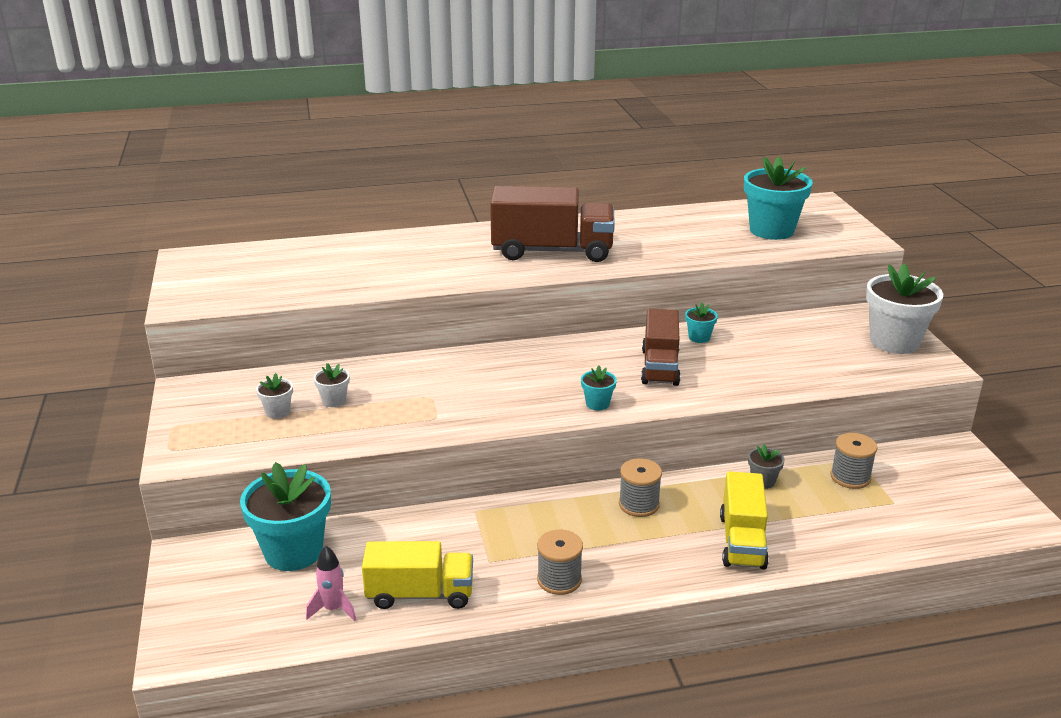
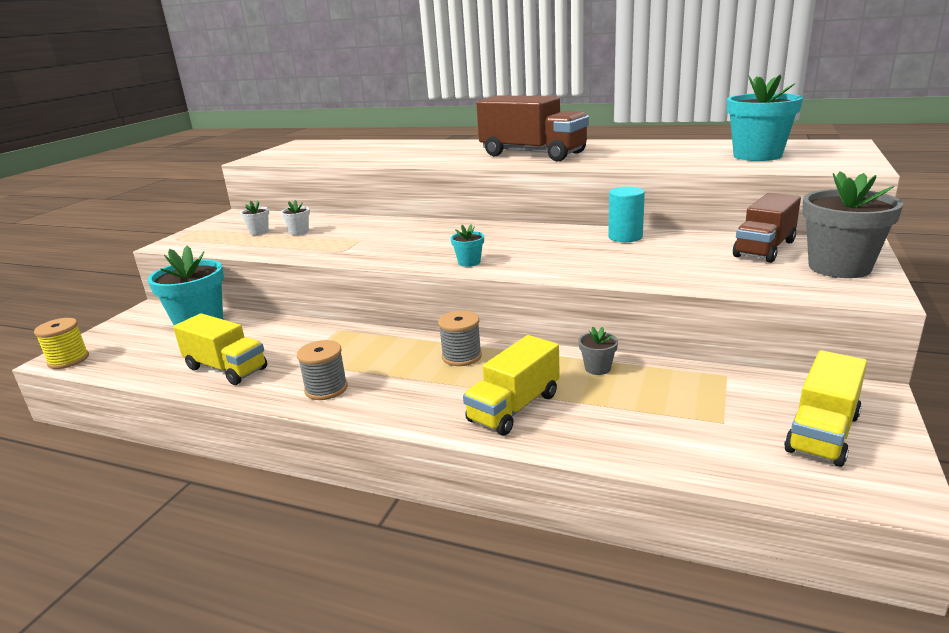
camera: 35 degrees right, 5 degrees down
(196, 651) = (68, 360): none -> yellow spool
(333, 609) = (166, 361): pink rocket -> none
(660, 367) = (559, 249): brown truck -> brown truck (764, 249)
(699, 337) = (625, 237): turquoise flower pot -> turquoise cylinder
(850, 477) = (697, 388): grey spool -> none
(894, 342) = (839, 267): white flower pot -> grey flower pot
(957, 490) = (822, 433): none -> yellow truck

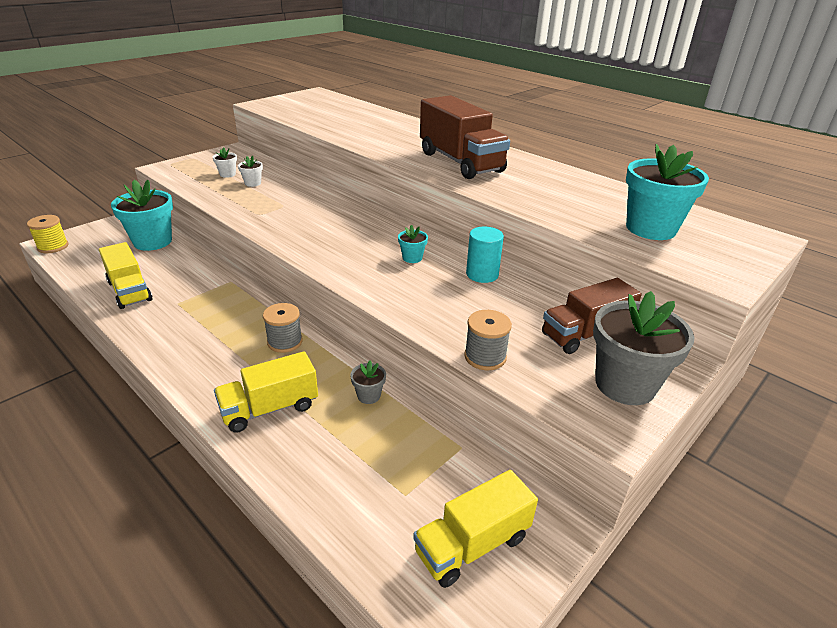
camera: 20 degrees right, 10 degrees up
(326, 389) = (169, 336): grey spool -> grey spool (485, 357)
(469, 262) = (329, 260): turquoise flower pot -> turquoise flower pot (412, 258)

